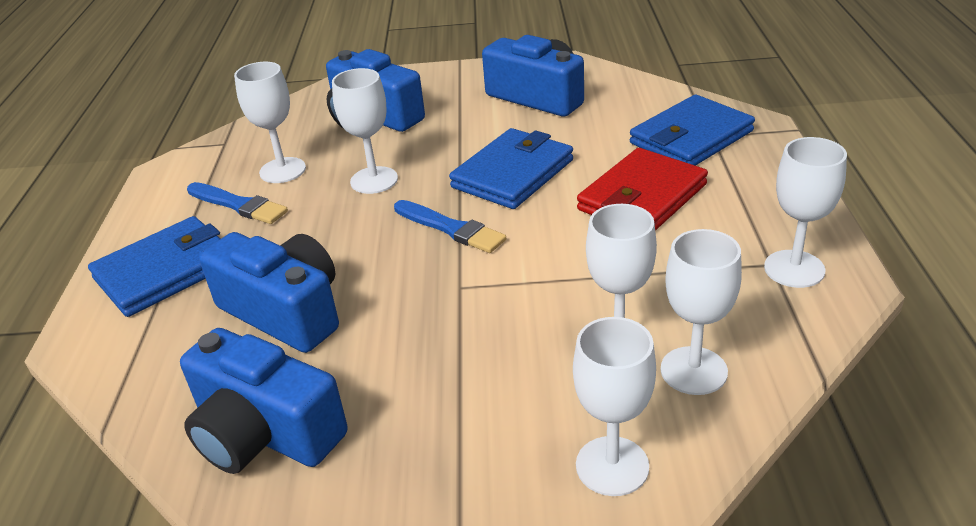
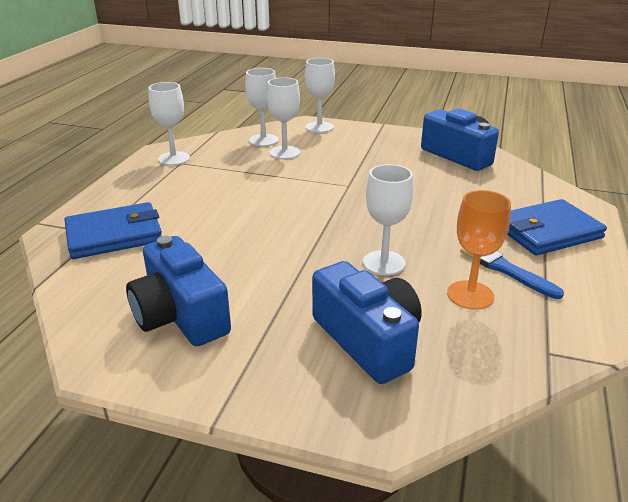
camera: 165 degrees left, 5 degrees down
(282, 170) = (470, 295): white goblet -> orange goblet
(285, 311) = (454, 194): blue camera -> none
(451, 228) = (338, 214): blue brush -> none
(513, 174) = (270, 240): blue wallet -> none
(642, 197) = (202, 204): red wallet -> none

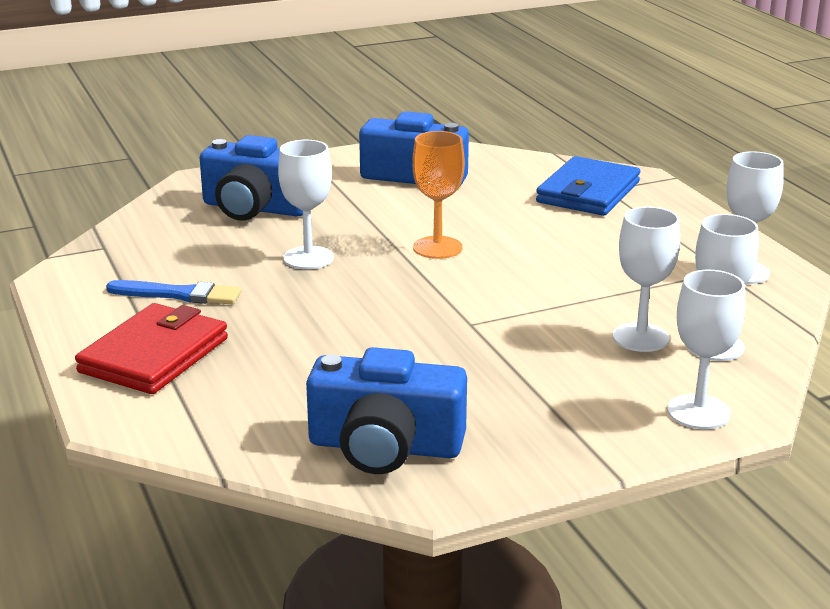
camera: 140 degrees right, 5 degrees down
(470, 295) = (199, 261): orange goblet -> orange goblet (437, 248)
(547, 232) = (154, 355): blue wallet -> red wallet

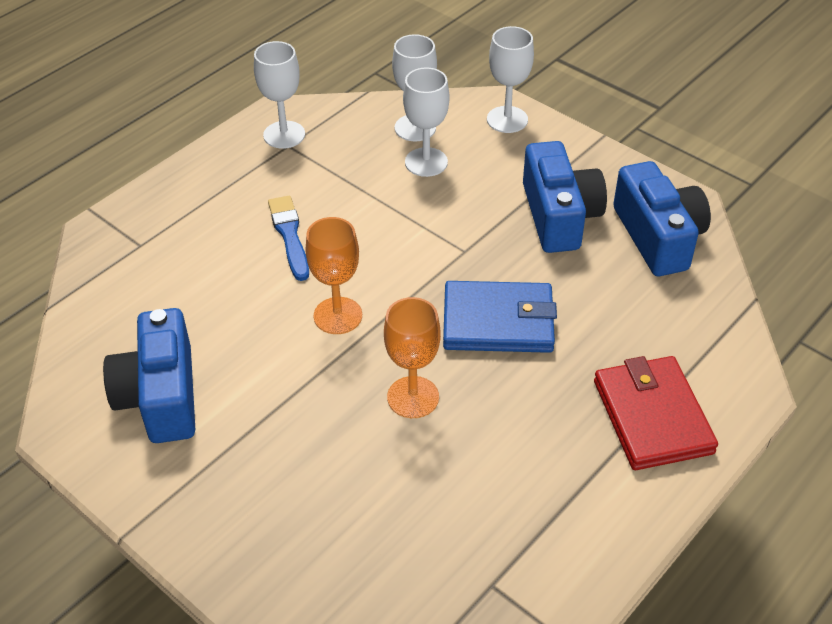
camera: 115 degrees left, 20 degrees up
(154, 355) = (652, 416): red wallet -> red wallet turned 75 degrees clockwise
(179, 294) = (545, 457): blue brush -> blue brush (289, 235)
(255, 208) = (320, 497): blue camera -> blue camera (559, 216)
(308, 258) = (413, 397): white goblet -> orange goblet
(588, 192) = (154, 254): blue wallet -> blue wallet (498, 322)

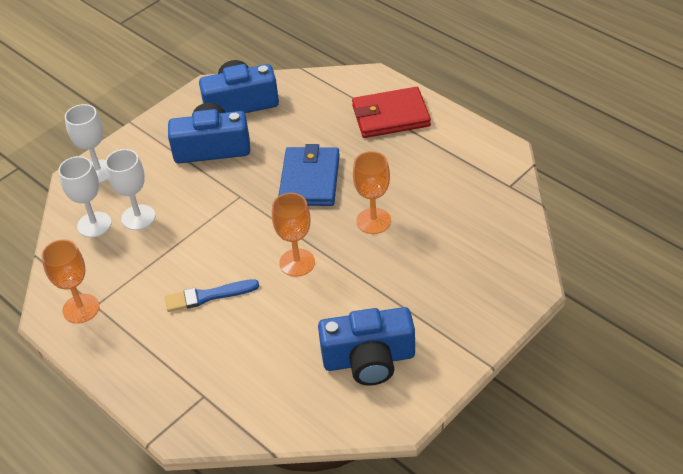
camera: 85 degrees left, 0 degrees up
(284, 135) = (81, 308): white goblet -> orange goblet

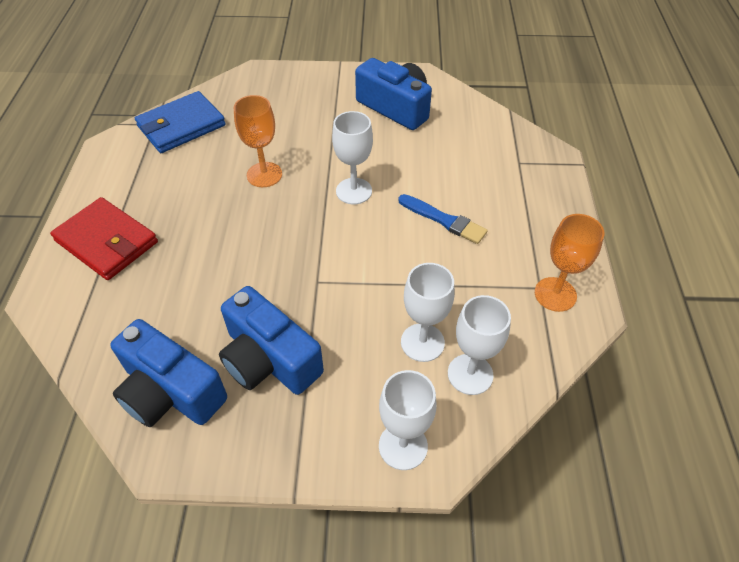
camera: 135 degrees left, 5 degrees up
(297, 262) = (354, 191): orange goblet -> white goblet
(310, 180) = (249, 244): blue wallet -> blue wallet (181, 126)

